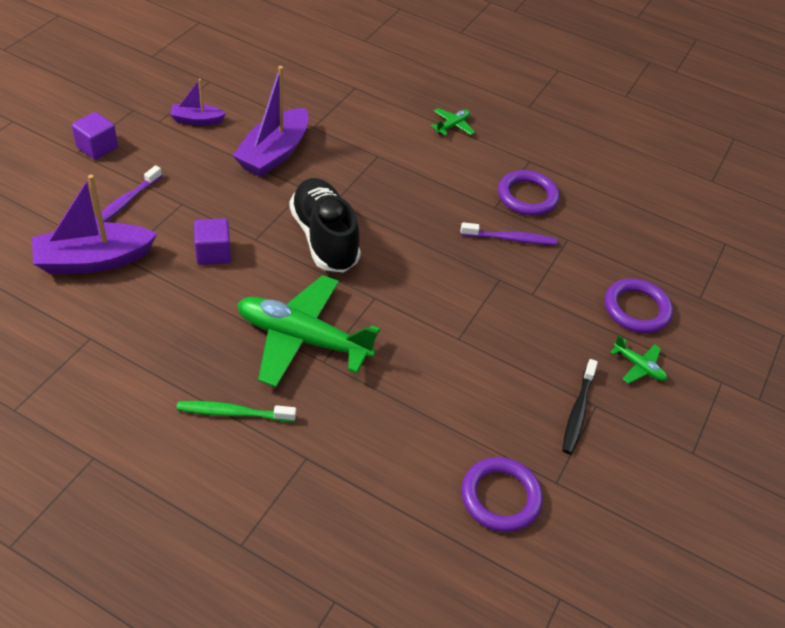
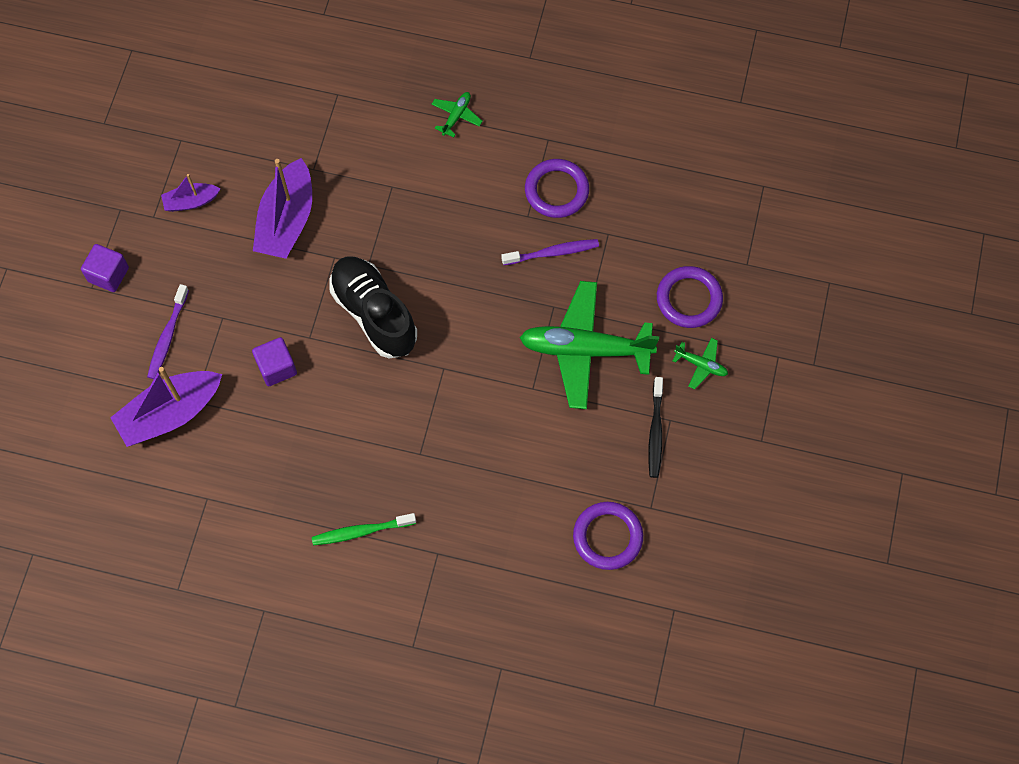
camera: 10 degrees left, 20 degrees up
(302, 339) = (393, 436): green plane -> green plane (585, 349)

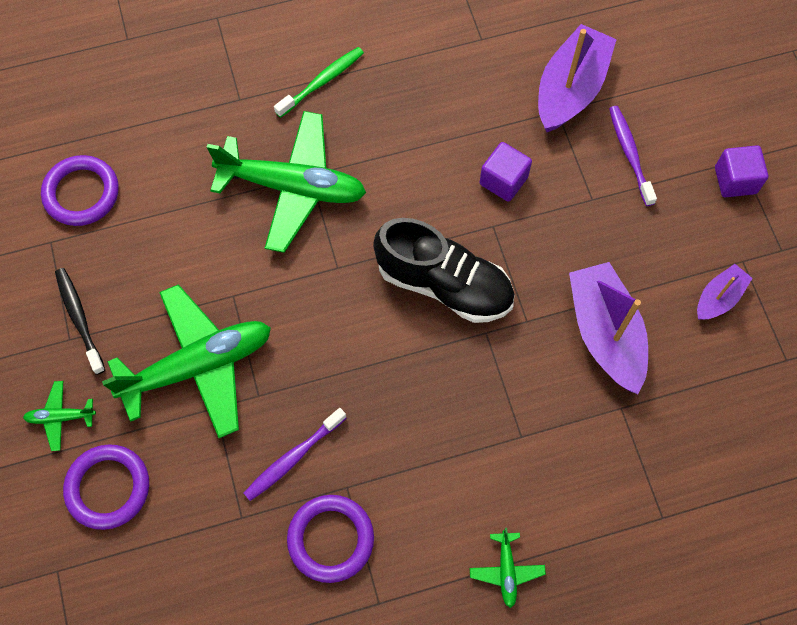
camera: 150 degrees right, 0 degrees up
(439, 450) = (293, 187): none -> green plane

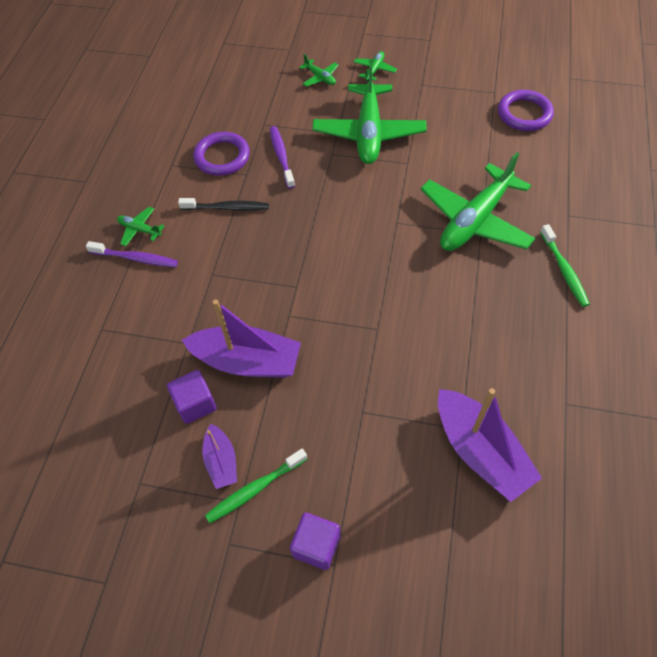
camera: 120 degrees right, 10 degrees down
(79, 319) = (432, 91): black toothbrush -> black toothbrush (227, 208)
(108, 488) = (320, 77): purple ring -> green plane
(444, 284) = (348, 277): black shoe -> none
(503, 180) = (413, 354): purple cube -> purple cube (195, 404)
(630, 154) = (389, 466): purple toothbrush -> purple toothbrush (135, 258)
(723, 254) = (255, 489): none -> green toothbrush

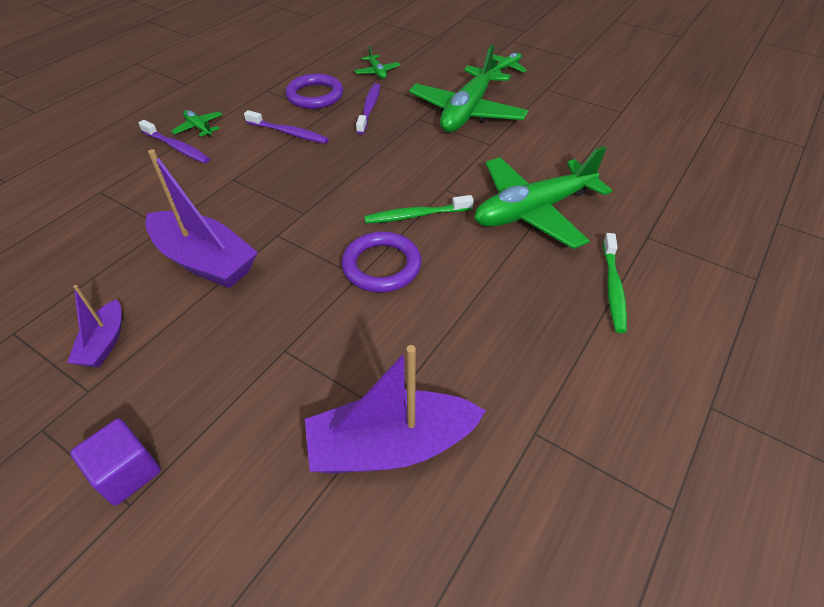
camera: 20 degrees right, 10 degrees down
(195, 404) = (125, 281): purple cube -> none
(227, 208) = (288, 133): black toothbrush -> purple toothbrush
(255, 489) = (113, 384): green toothbrush -> green toothbrush (416, 215)
(320, 77) = (449, 62): green plane -> green plane (377, 72)
(480, 451) = (391, 446): purple boat -> purple boat turned 90 degrees clockwise
(524, 114) = (644, 136): purple ring -> purple ring (381, 266)

